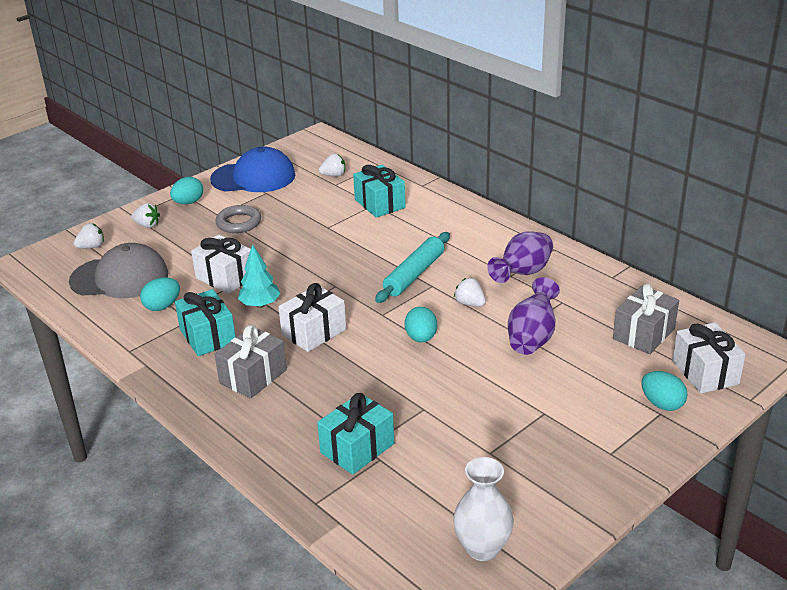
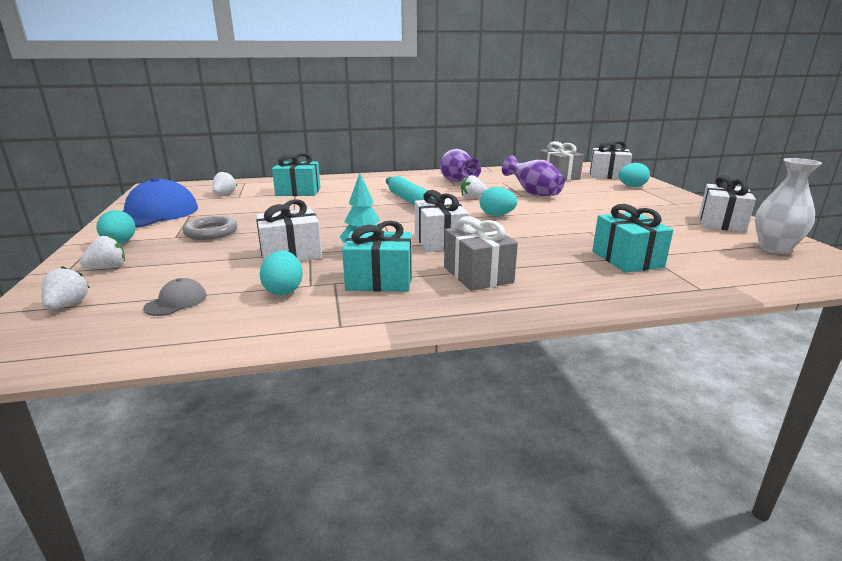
camera: 60 degrees left, 10 degrees down
(120, 277) = (176, 302): grey cap -> grey cap, size x0.44
(553, 501) = (721, 223): none -> white gift

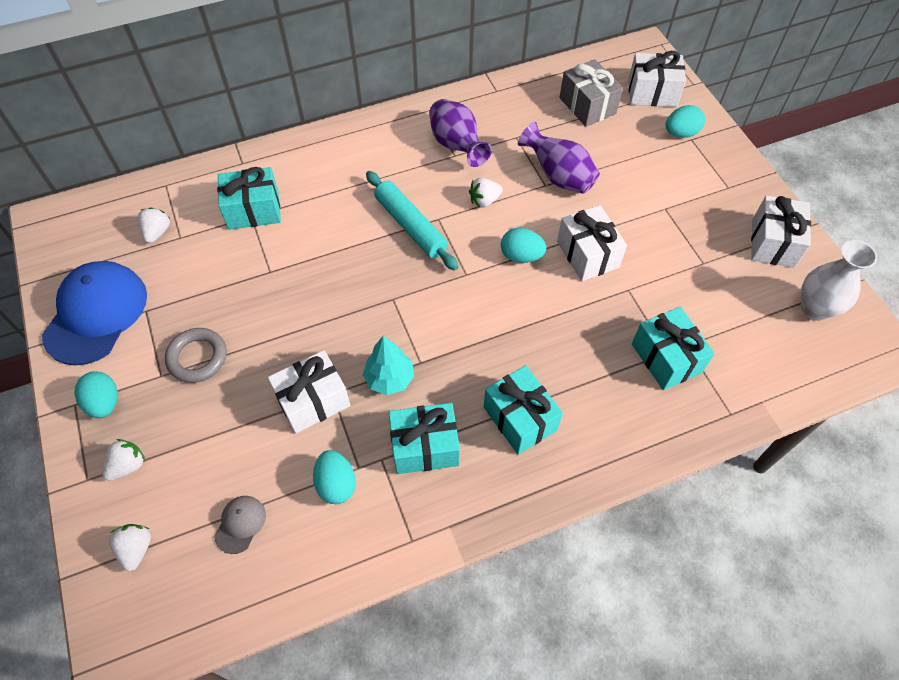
camera: 10 degrees left, 35 degrees up
(440, 241) = (467, 342): white gift -> white gift (587, 254)
(478, 275) = (520, 418): grey gift -> turquoise gift

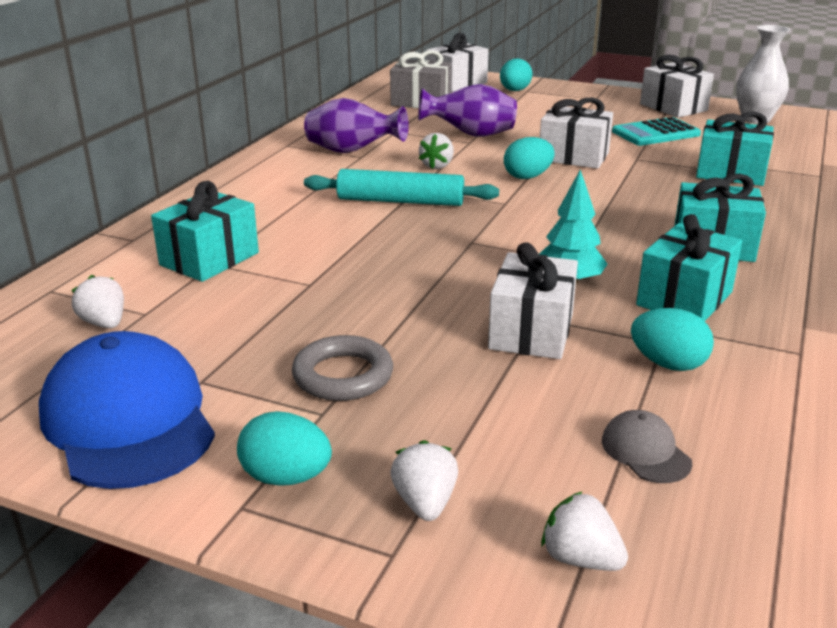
camera: 45 degrees left, 30 degrees down
(696, 268) = (655, 133): none -> turquoise calculator

